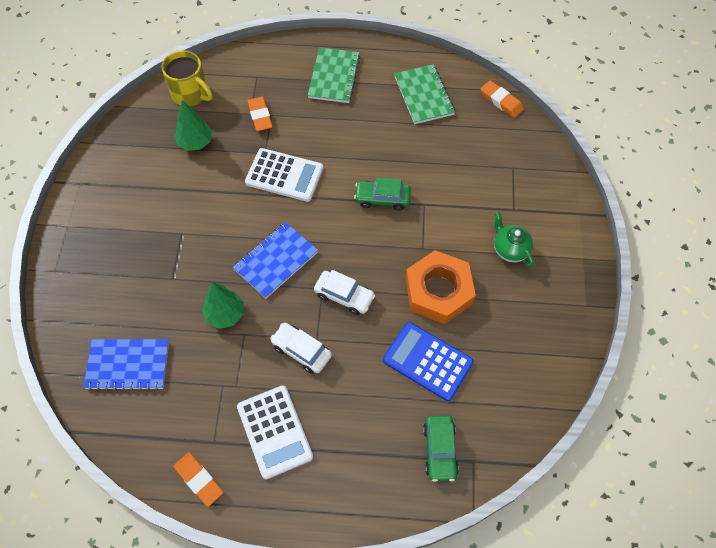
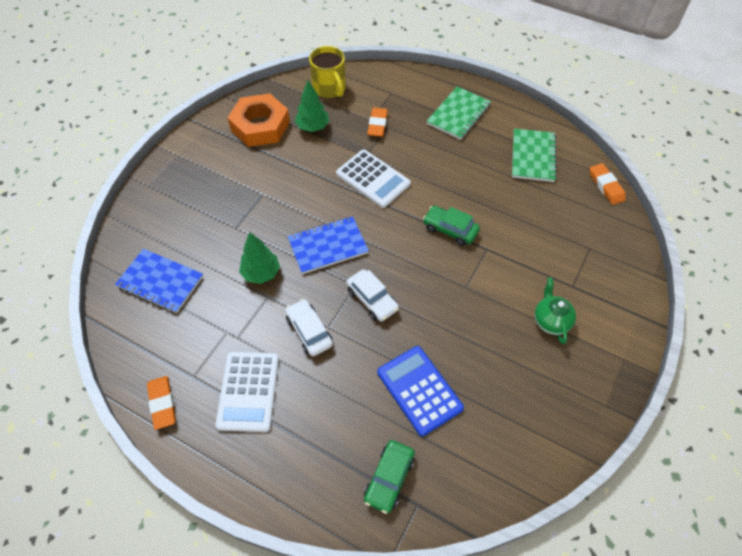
camera: 25 degrees right, 5 degrees down
(438, 291) = (462, 331): orange nut -> orange nut (260, 126)

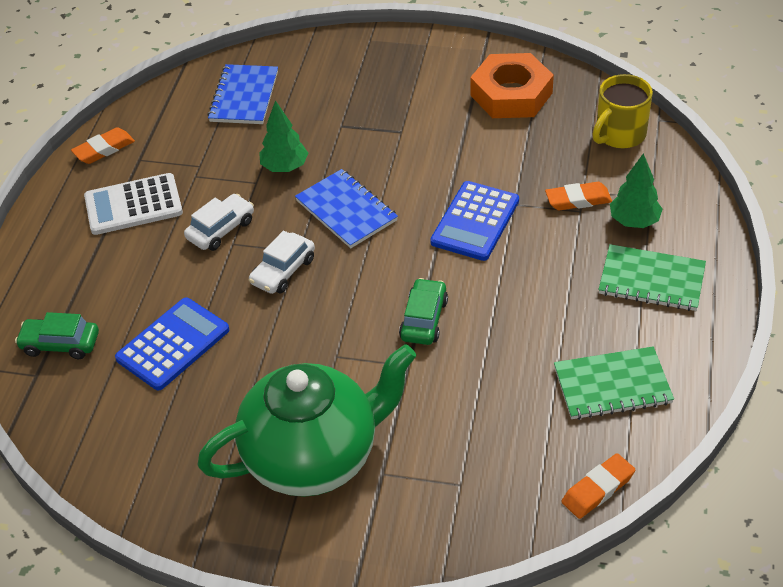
camera: 75 degrees right, 10 degrees down
(313, 127) = (536, 140): green tree -> green tree (634, 221)
(373, 179) = (475, 221): white calculator -> blue calculator
(550, 321) = (314, 456): green teapot -> green teapot, size x2.41

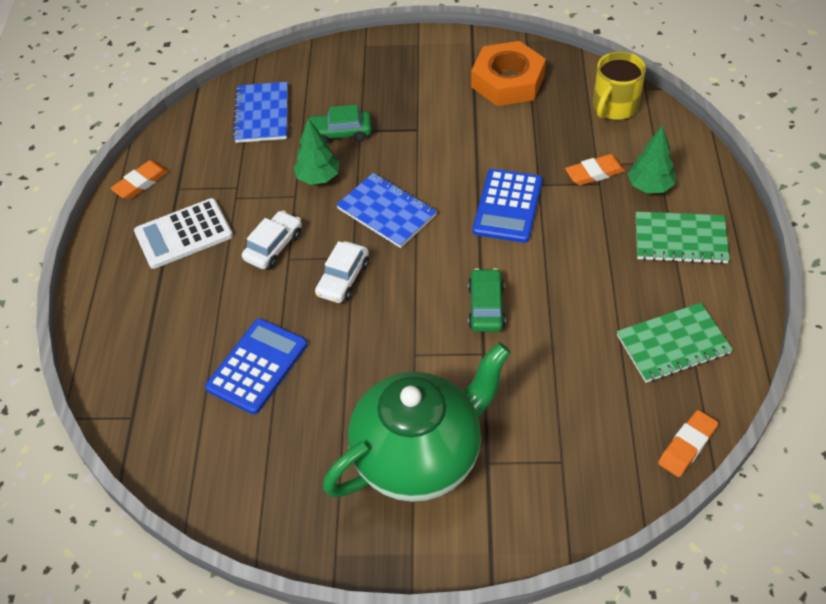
camera: 10 degrees left, 5 degrees up
(60, 344) = (148, 382): green car -> green car (340, 133)

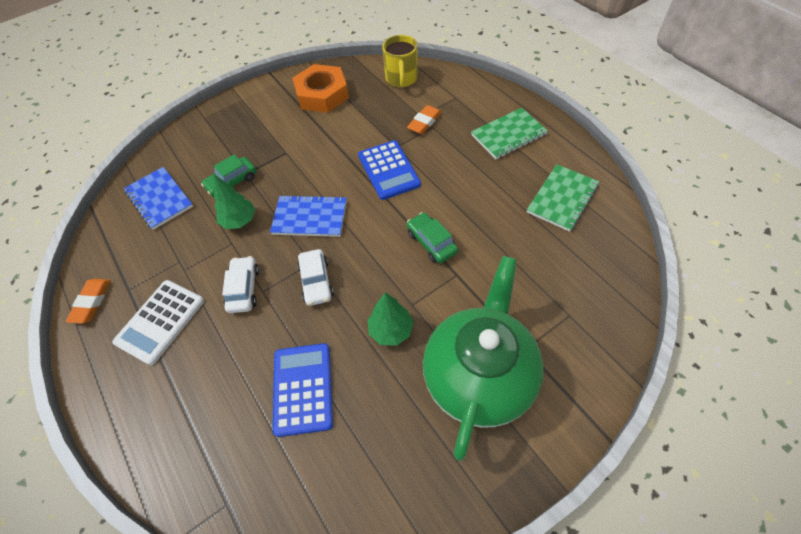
camera: 35 degrees left, 5 degrees up
(649, 186) = (463, 114): green tree -> green tree (391, 330)
(687, 446) = (627, 256): orange eraser -> none

